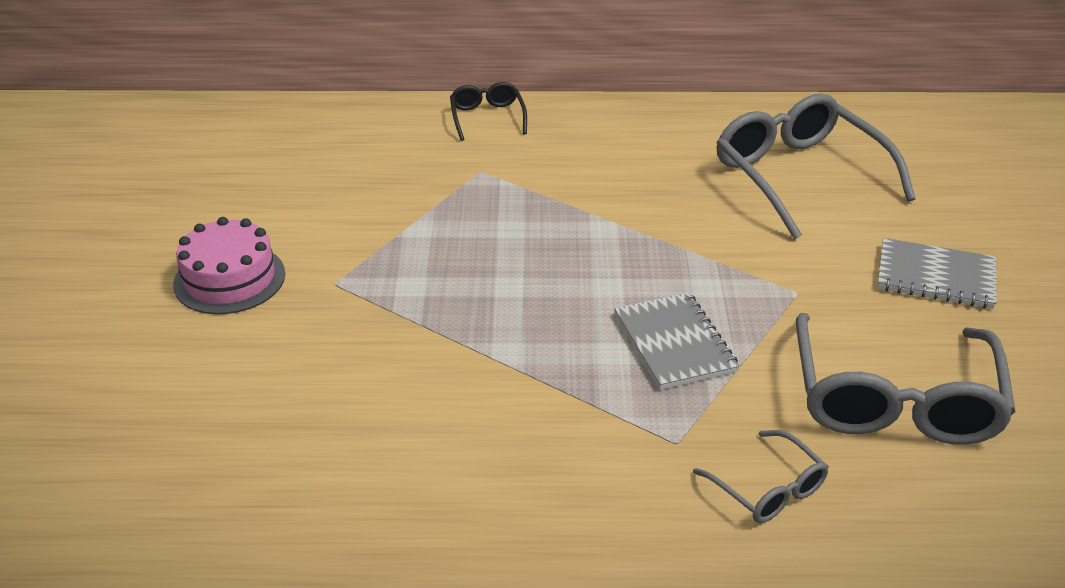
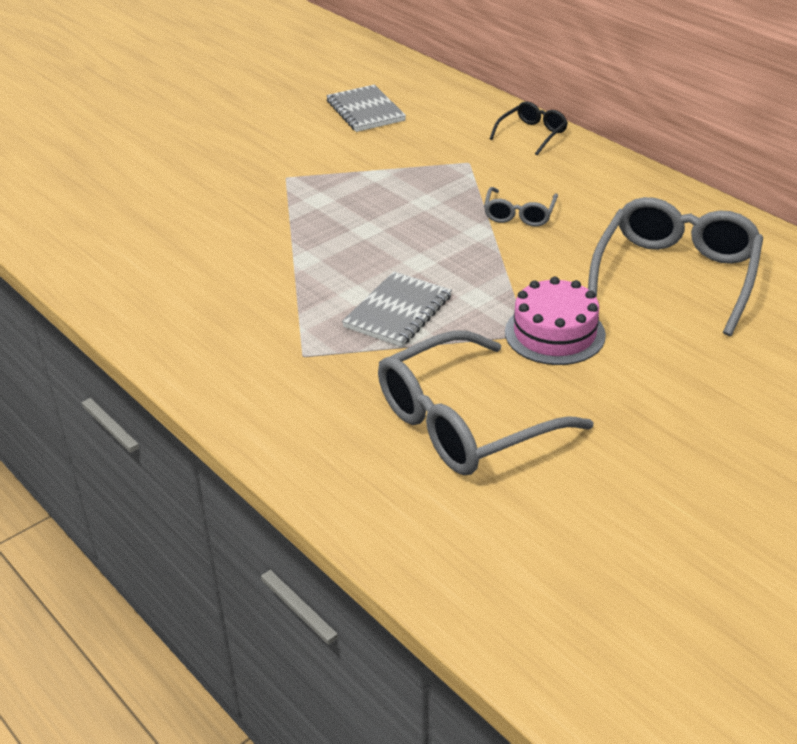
camera: 50 degrees right, 0 degrees up
(229, 279) = (244, 147): pink cake -> pink cake (554, 333)
(768, 489) = (304, 408): grey glasses -> grey glasses (519, 214)
(935, 277) = (643, 386): grey notebook -> grey notebook (365, 111)

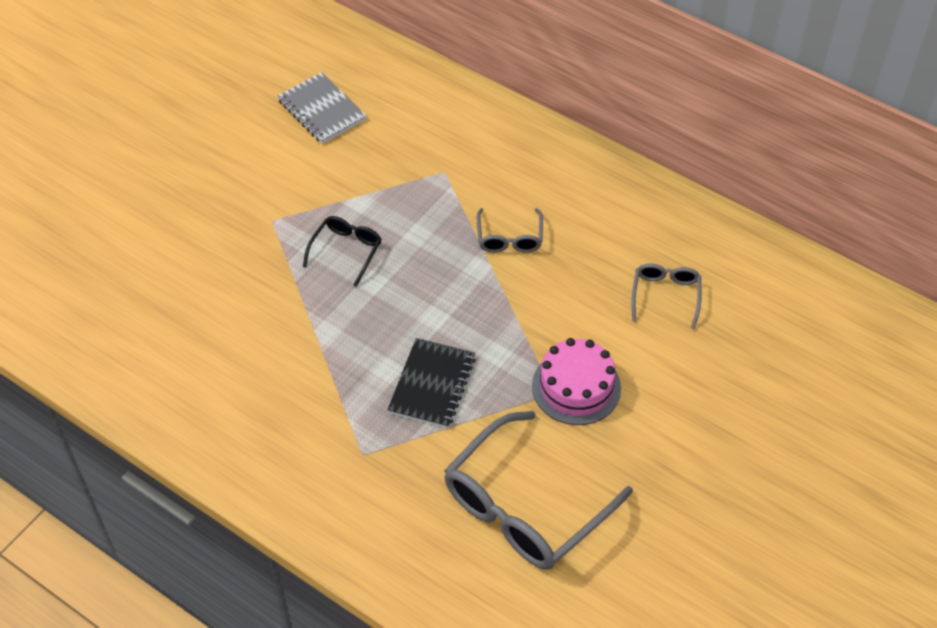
camera: 15 degrees left, 15 degrees up
(398, 312) = (432, 385): grey notebook -> black notebook
(532, 134) = (495, 121): black glasses -> black glasses (346, 251)
(676, 275) = (665, 295): grey glasses -> grey glasses, size x0.49

